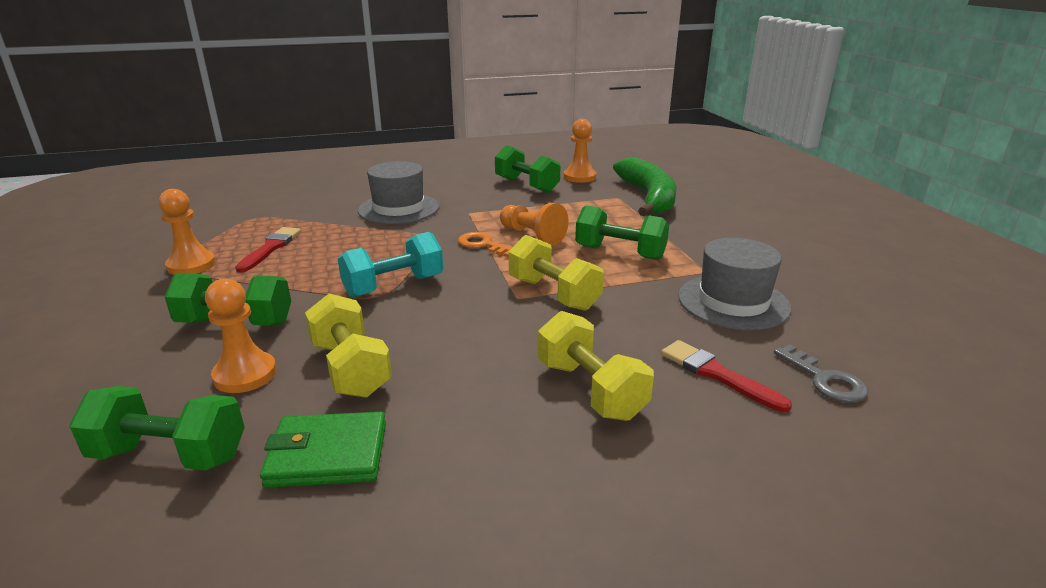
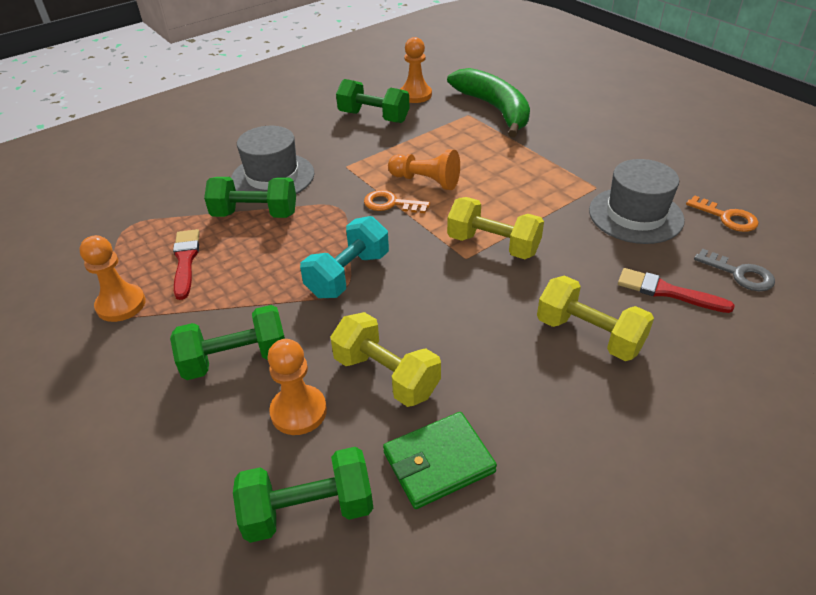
camera: 20 degrees left, 15 degrees up
(620, 253) = (515, 183): green dumbbell -> green dumbbell (255, 214)
(846, 326) = (726, 217): none -> orange key

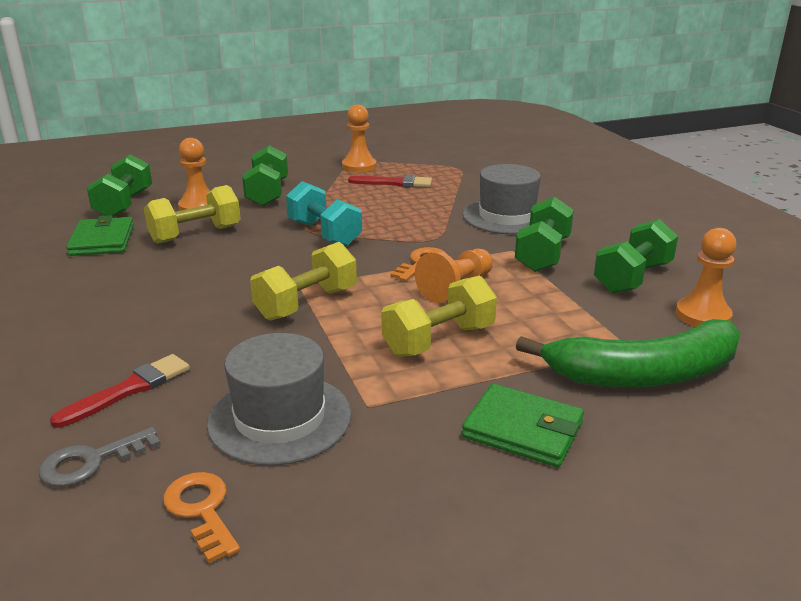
camera: 105 degrees right, 15 degrees down
(255, 214) = (444, 207): green dumbbell -> green dumbbell (542, 254)
(575, 137) = (522, 430): none -> green wallet
(589, 335) = (132, 323): yellow dumbbell -> yellow dumbbell (439, 340)
(726, 217) = (202, 510): orange key -> orange key turned 90 degrees clockwise

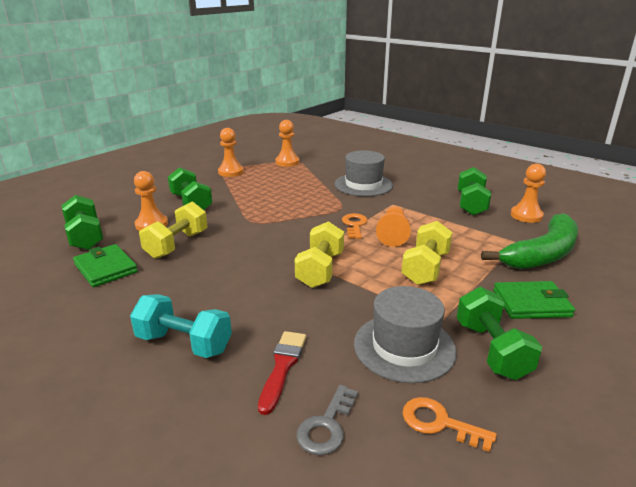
camera: 30 degrees left, 0 degrees up
(324, 233) = (269, 221): turquoise dumbbell -> turquoise dumbbell (184, 343)
(394, 183) = (269, 178): red brush -> none
(444, 167) = (287, 162): none -> orange pawn
(542, 254) = (411, 202): green dumbbell -> green dumbbell (491, 350)

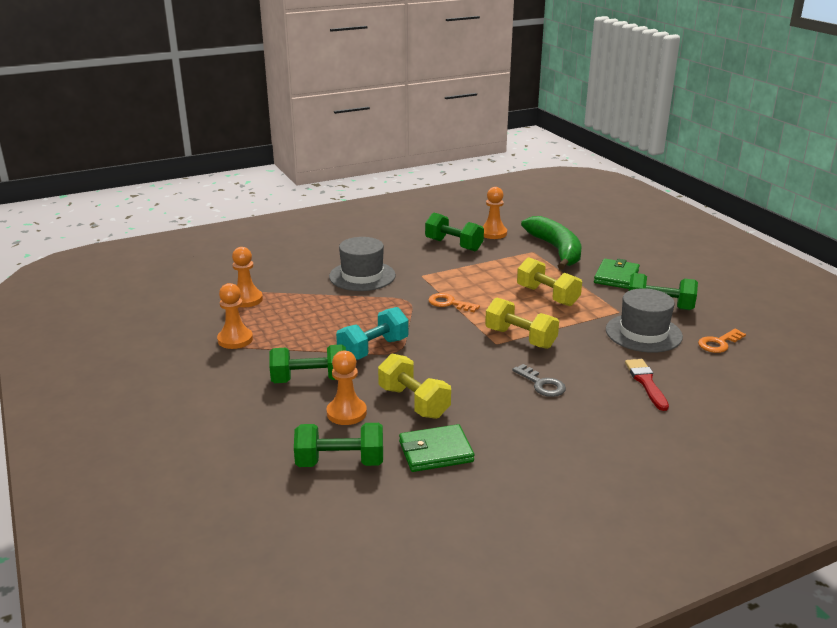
camera: 65 degrees left, 0 degrees up
(184, 343) = (597, 420): turquoise dumbbell -> turquoise dumbbell (373, 349)
(282, 367) = (646, 382): red brush -> red brush turned 45 degrees clockwise
(327, 425) = (710, 379): grey key -> grey key (542, 384)
(393, 234) = (482, 292): orange pawn -> none

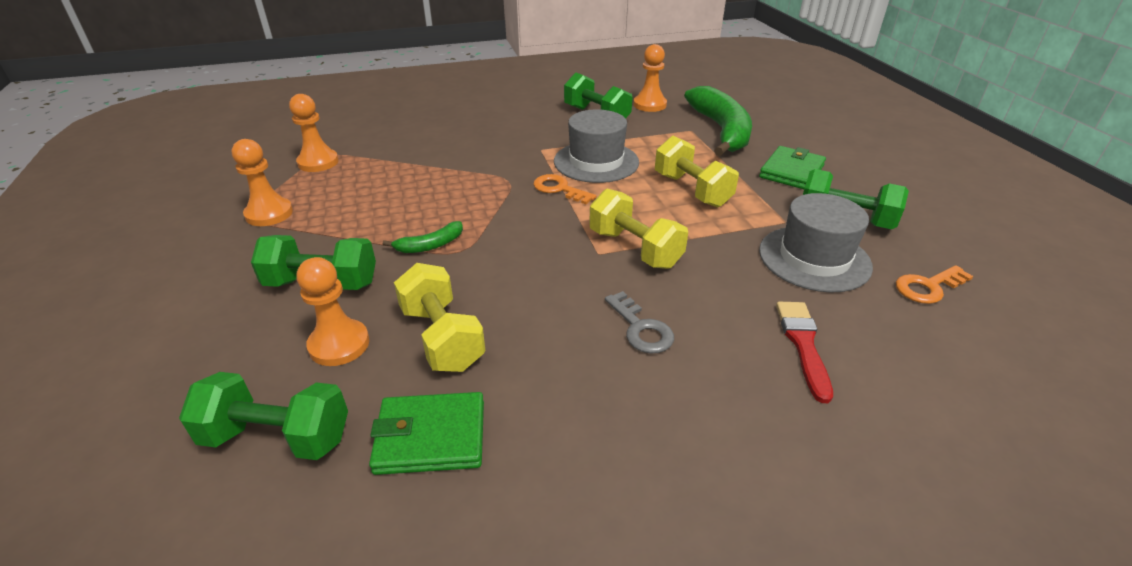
camera: 10 degrees right, 10 degrees up
(362, 276) = (469, 144): grey hat -> grey hat (596, 162)
(373, 349) = (430, 245): turquoise dumbbell -> green banana

